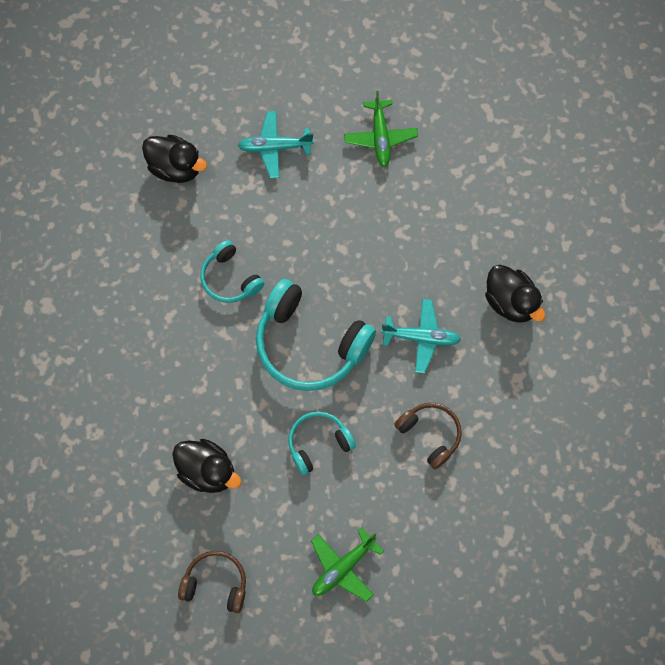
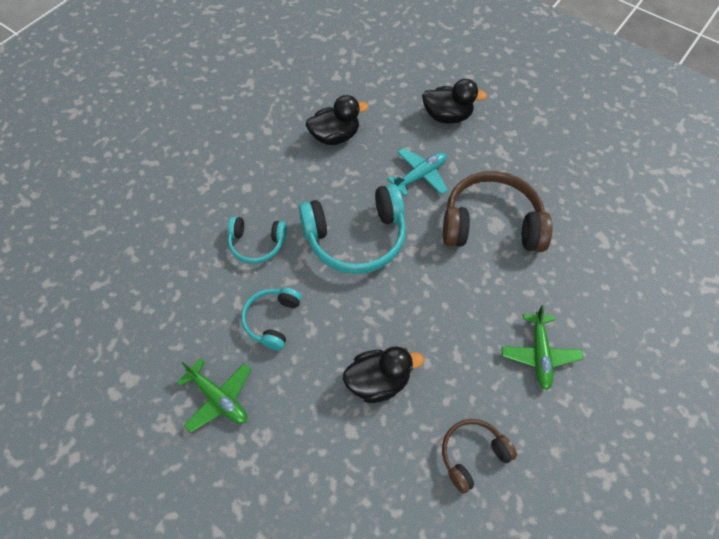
camera: 45 degrees left, 10 degrees down
(175, 168) = (144, 209): black duck -> black duck (335, 136)
(274, 147) = (204, 146): turquoise plane -> none
(318, 443) = (431, 291): turquoise headphones -> turquoise headphones (272, 320)
(380, 137) = (269, 93): green plane -> green plane (219, 398)
(430, 434) = (491, 223): brown headphones -> brown headphones, size x1.81

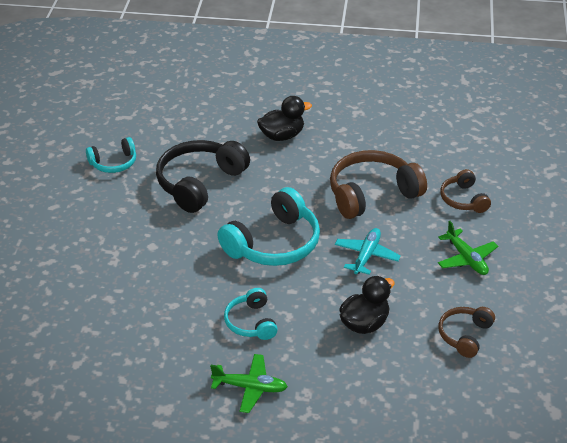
camera: 30 degrees left, 20 degrees down
(257, 244) = (195, 280): turquoise headphones -> turquoise headphones (114, 163)
(335, 136) = (199, 183): black duck -> black headphones
(420, 175) = (292, 183): turquoise plane -> turquoise plane (366, 256)
(584, 276) = (463, 199): none -> brown headphones

